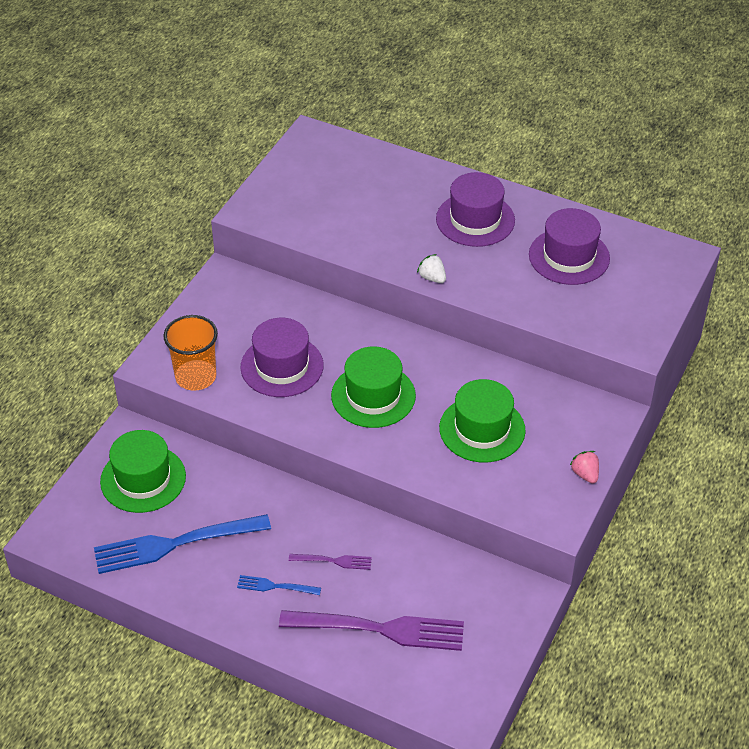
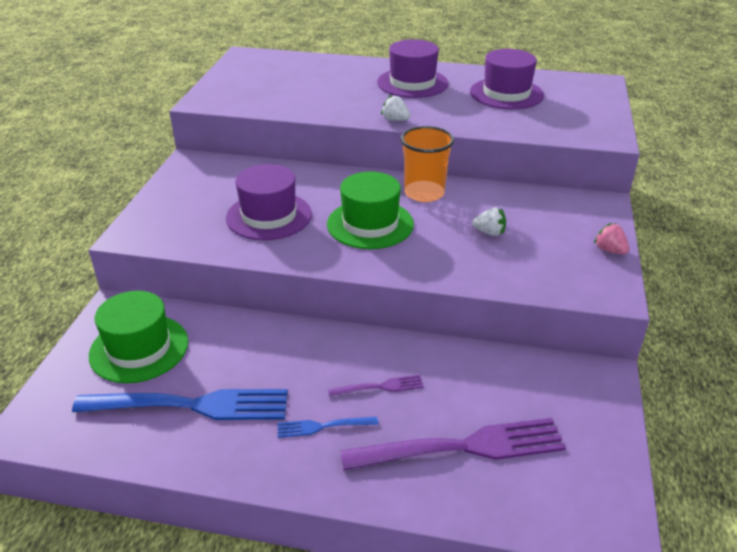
camera: 15 degrees left, 10 degrees down
(175, 544) = (191, 405): blue fork -> blue fork turned 150 degrees counterclockwise
(195, 377) = (180, 237): orange cup -> orange cup (424, 193)
(482, 429) = (489, 232): green hat -> white strawberry

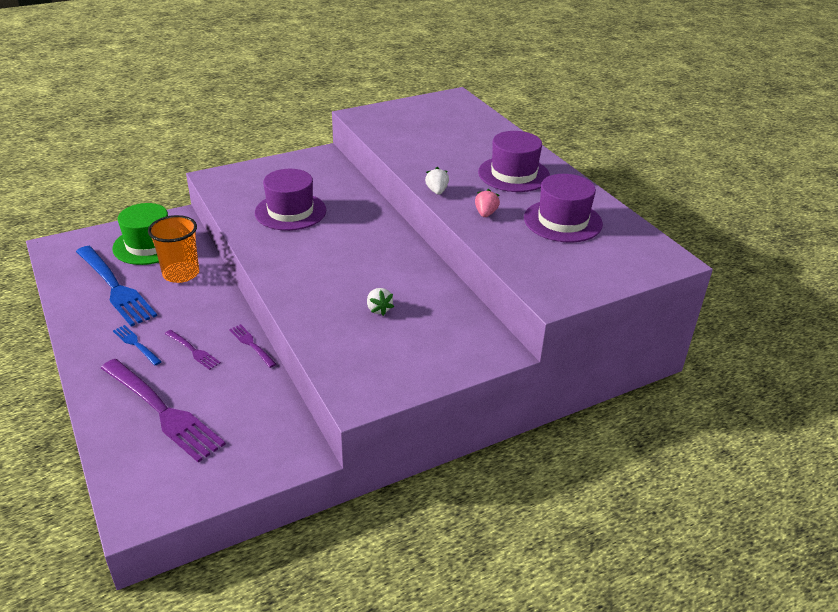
camera: 50 degrees right, 0 degrees up
(370, 224) = (327, 253): green hat -> none
(410, 343) = (251, 344): none -> purple fork
(424, 193) = (399, 259): orange cup -> orange cup (181, 274)
(609, 250) = (423, 379): pink strawberry -> pink strawberry (485, 213)

